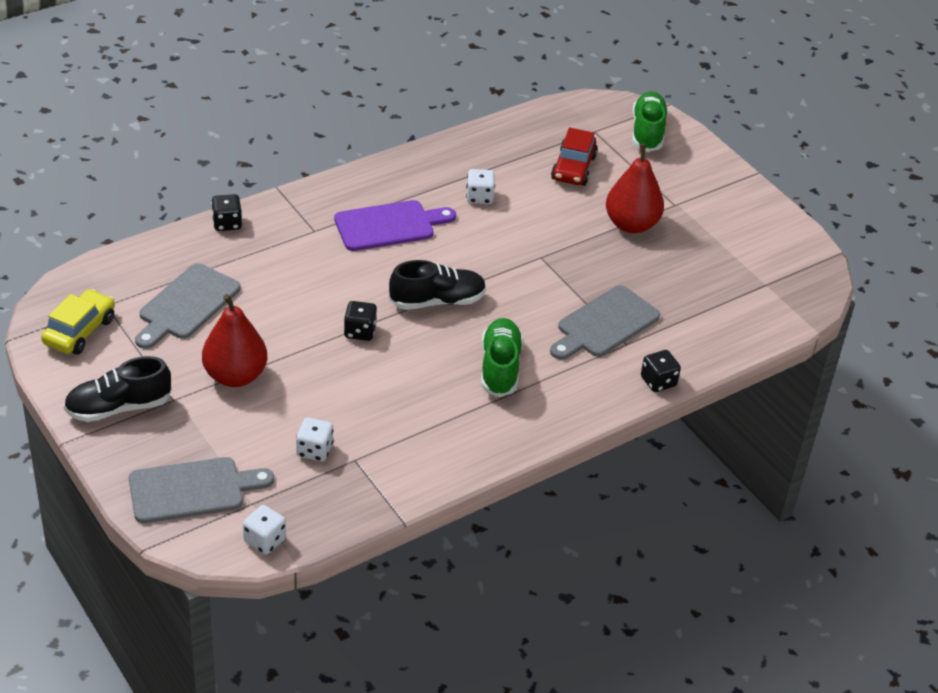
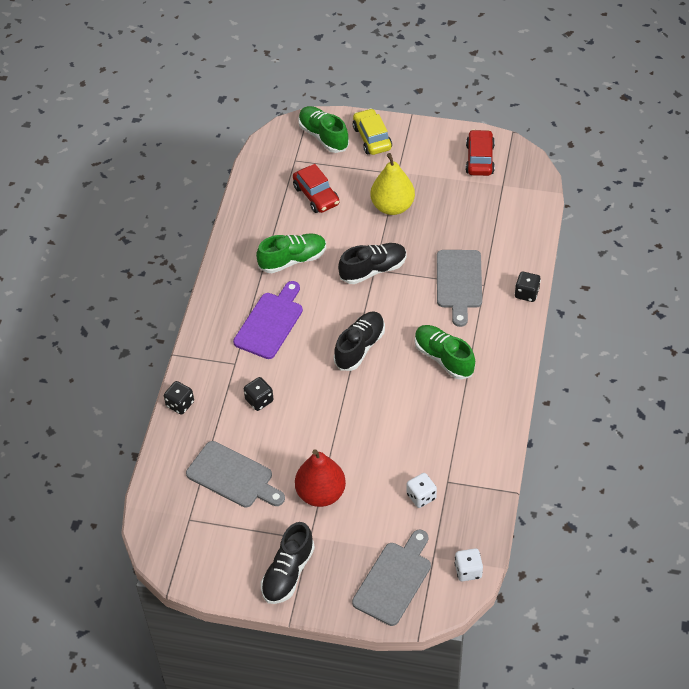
camera: 40 degrees left, 10 degrees up
(80, 331) = (198, 549): yellow car -> yellow car (372, 138)
(187, 305) = (233, 476): grey cutting board -> grey cutting board turned 45 degrees counterclockwise
(360, 331) = (346, 404): black dice -> black dice (259, 400)
(479, 197) = (293, 260): white dice -> green shoe
(539, 256) = (373, 270): none -> black shoe
(631, 224) = (392, 206): red pear -> yellow pear
(774, 249) = (479, 159): none -> red car

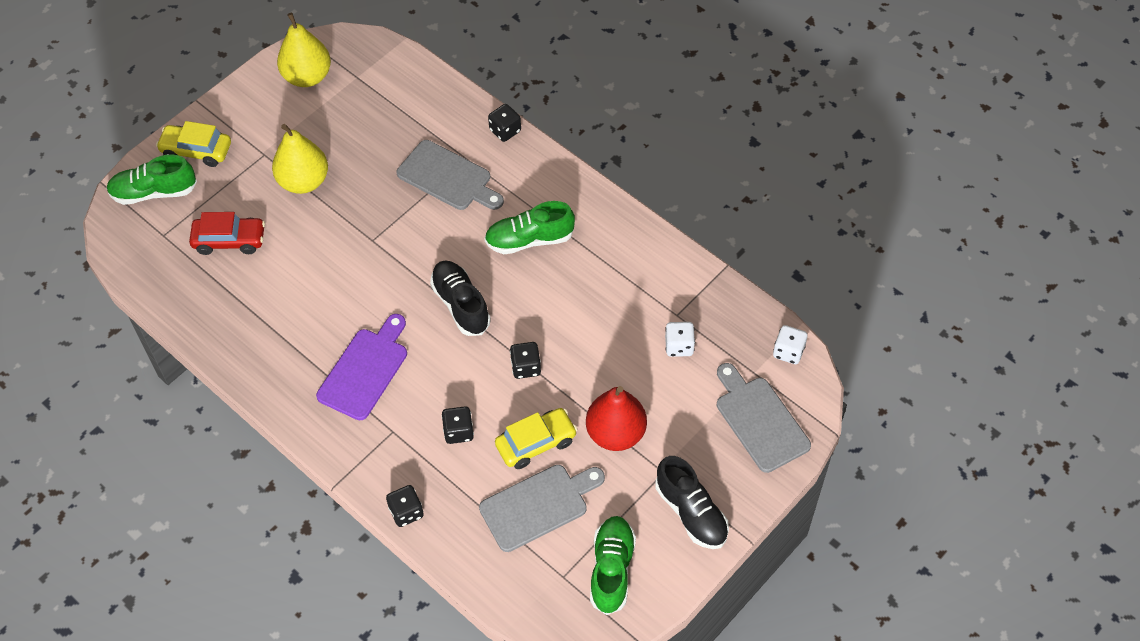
camera: 60 degrees left, 5 degrees up
(270, 323) = (365, 370): purple cutting board -> purple cutting board turned 60 degrees clockwise
(280, 450) = (536, 443): none -> yellow car
(293, 260) = (298, 306): green shoe -> green shoe (612, 569)
(336, 412) = (526, 367): none -> black dice
(373, 270) = (372, 241): black shoe -> none
(479, 159) = (307, 77): red car -> yellow pear

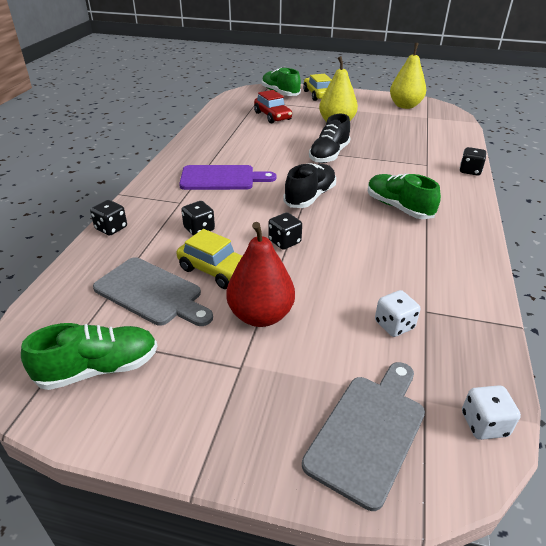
camera: 60 degrees right, 20 degrees down
(448, 177) = (403, 162): grey cutting board -> none
(691, 512) = (202, 412): black shoe -> black shoe (329, 155)

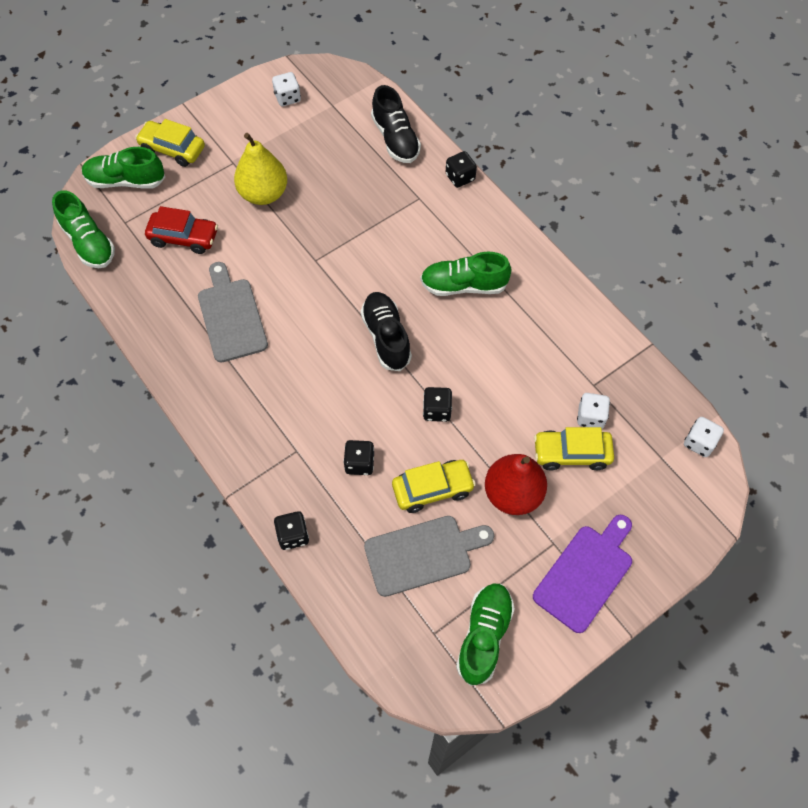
camera: 50 degrees left, 25 degrees up
(221, 178) = (282, 385): purple cutting board -> purple cutting board (585, 574)
(231, 99) = (89, 243): none -> green shoe
(329, 155) = (325, 259): black shoe -> black shoe (395, 139)
(343, 331) = (571, 453): none -> yellow car
(368, 432) = (659, 508): grey cutting board -> grey cutting board (231, 316)
(405, 106) = (287, 98): yellow pear -> white dice

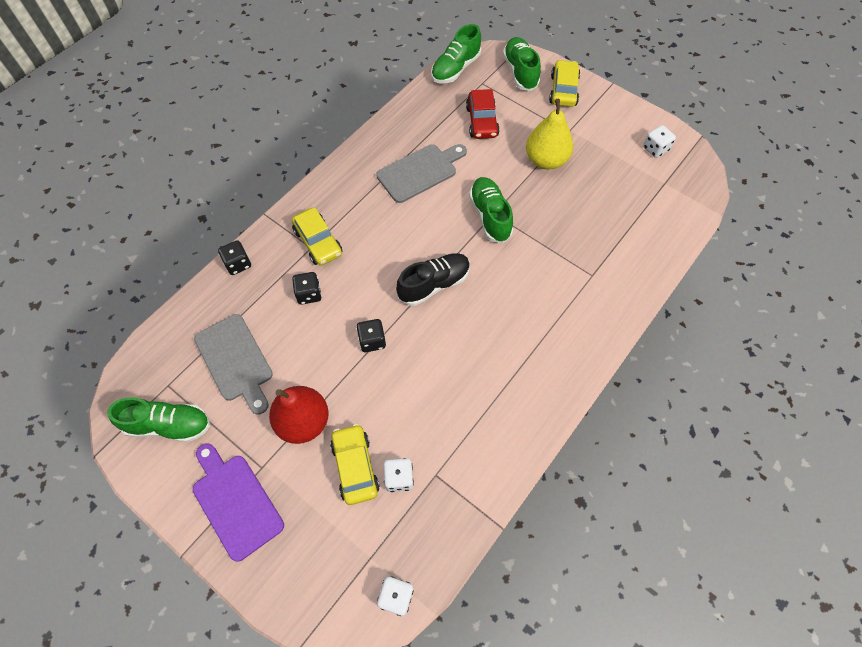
camera: 75 degrees right, 0 degrees up
(395, 139) = (651, 240): black shoe -> none
(432, 489) = (296, 355): yellow car -> yellow car (318, 242)
(460, 177) = (631, 304): black dice -> none
(463, 285) = (509, 334): green shoe -> green shoe (490, 216)
(585, 574) = (235, 502): purple cutting board -> purple cutting board turned 150 degrees counterclockwise

